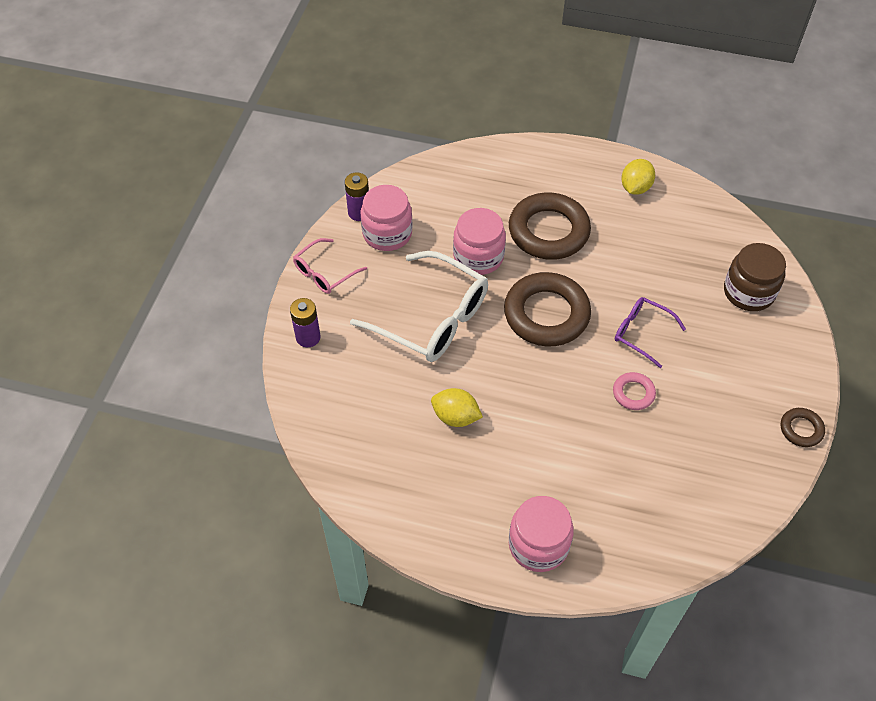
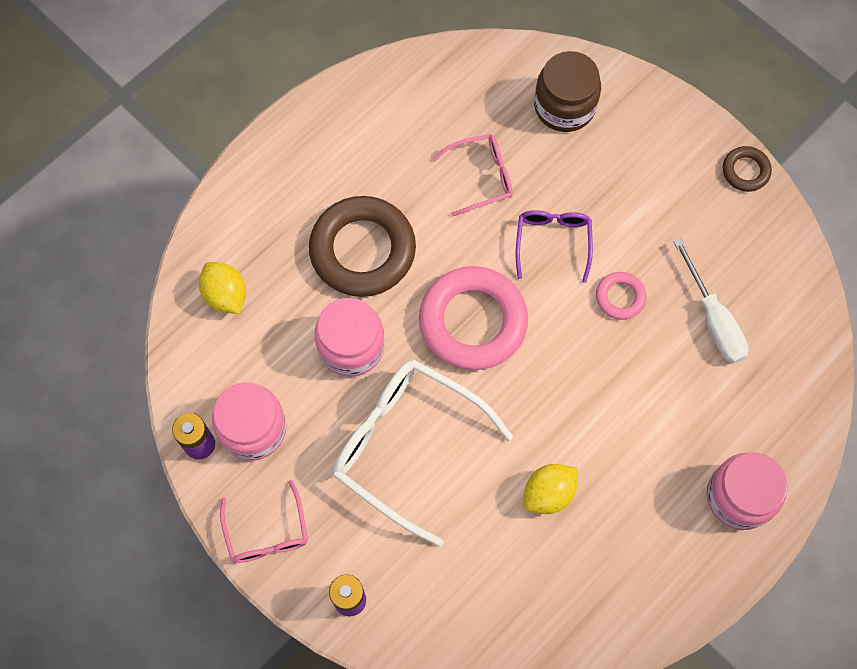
camera: 60 degrees left, 15 degrees up
(432, 319) = (407, 446): white glasses -> white glasses turned 120 degrees counterclockwise
(546, 314) = (473, 321): brown ring -> pink ring
(635, 188) = (360, 122): yellow lemon -> yellow lemon (225, 295)
(641, 333) = (553, 242): purple glasses -> purple glasses turned 120 degrees clockwise
(654, 270) = (481, 177): none -> pink glasses
(664, 462) = (713, 319): none -> white screwdriver

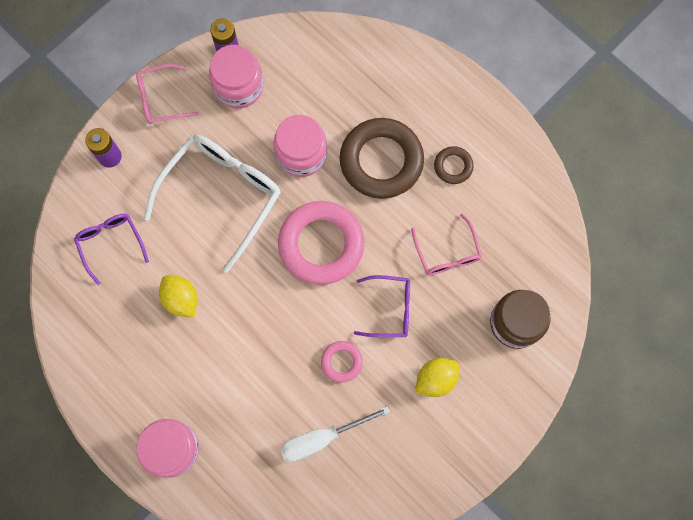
camera: 90 degrees right, 5 degrees up
(225, 295) = (343, 63): yellow lemon -> yellow lemon (435, 379)
(475, 591) = (110, 244): none -> purple glasses
(745, 171) = (459, 477): brown ring -> brown ring (453, 166)

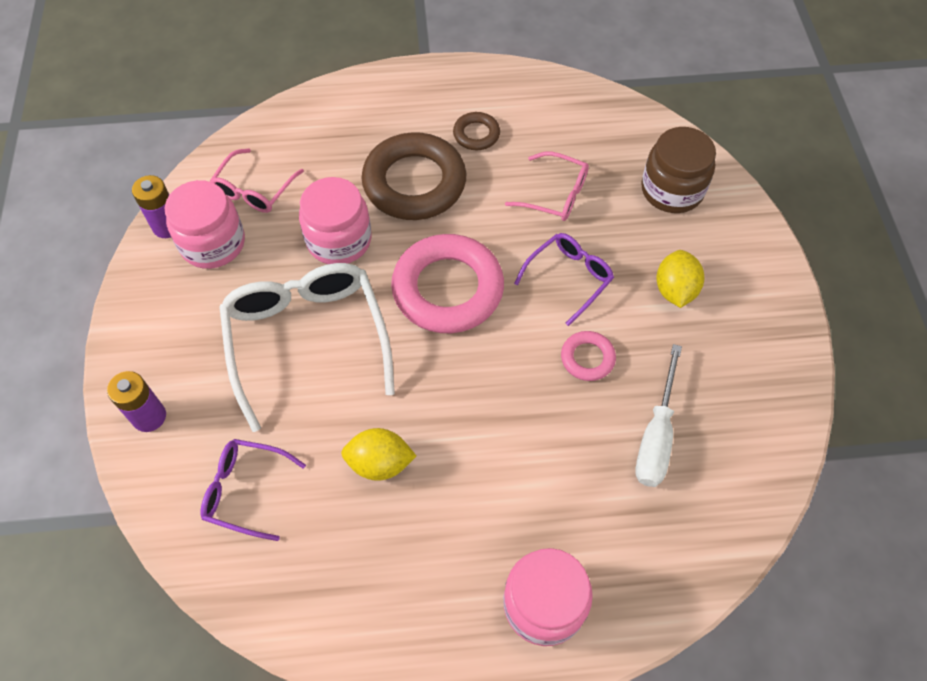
camera: 50 degrees left, 15 degrees down
(161, 99) = (145, 321): pink glasses -> pink glasses (254, 190)

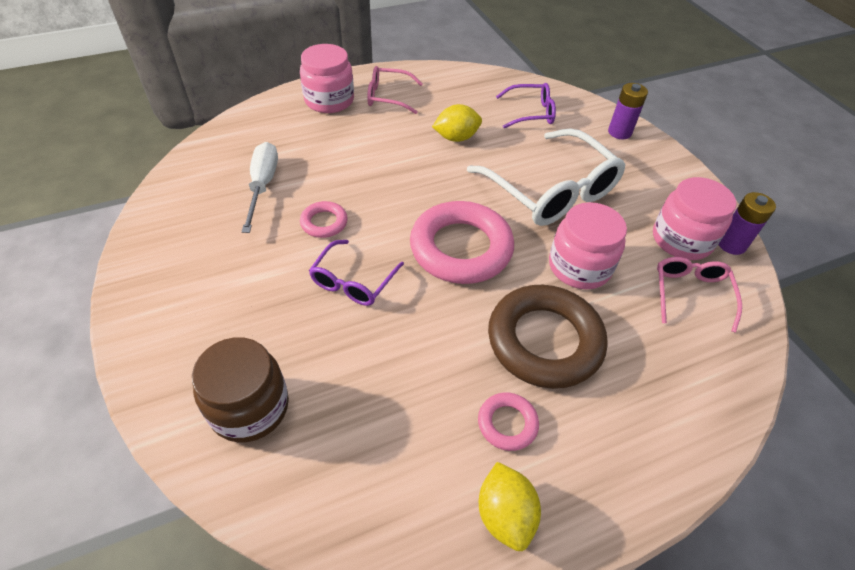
camera: 160 degrees right, 10 degrees down
(476, 134) = (507, 423): brown ring -> pink ring
(555, 195) = (387, 365): pink glasses -> pink glasses (388, 97)
(675, 290) = (247, 293): yellow lemon -> yellow lemon (505, 514)

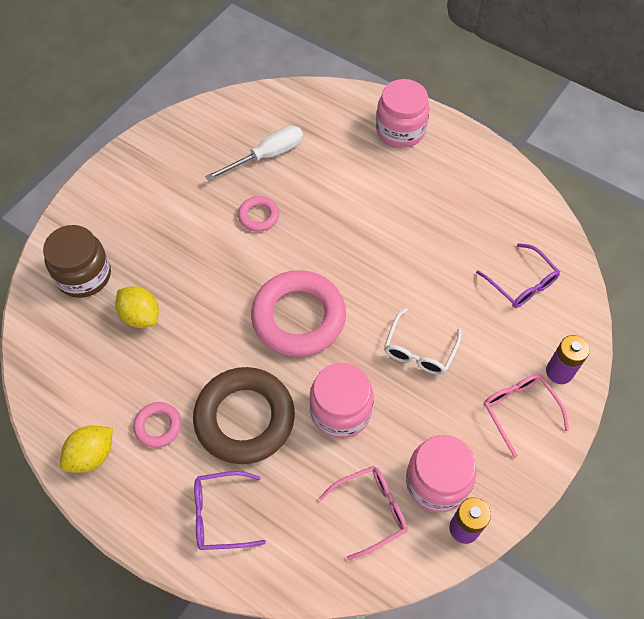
camera: 60 degrees right, 10 degrees up
(353, 281) = (216, 268): purple glasses -> purple glasses (220, 514)
(388, 97) = (443, 165): pink glasses -> pink glasses (519, 410)
(456, 138) = (431, 245): yellow lemon -> yellow lemon (141, 316)
(551, 191) = (419, 350): white glasses -> white glasses, size x0.53

